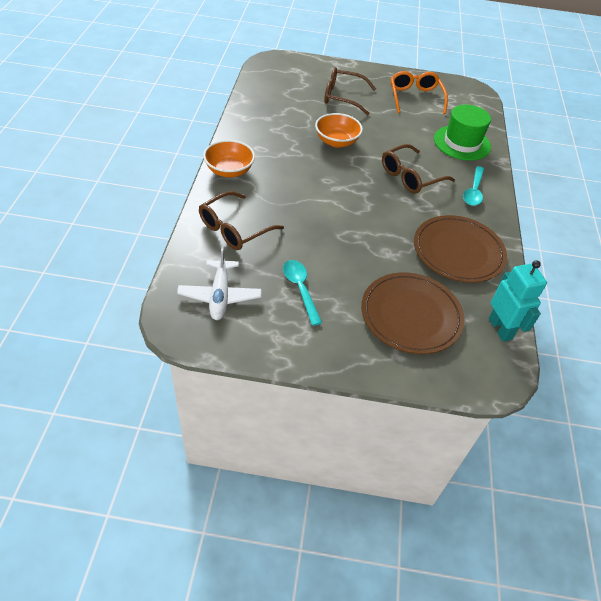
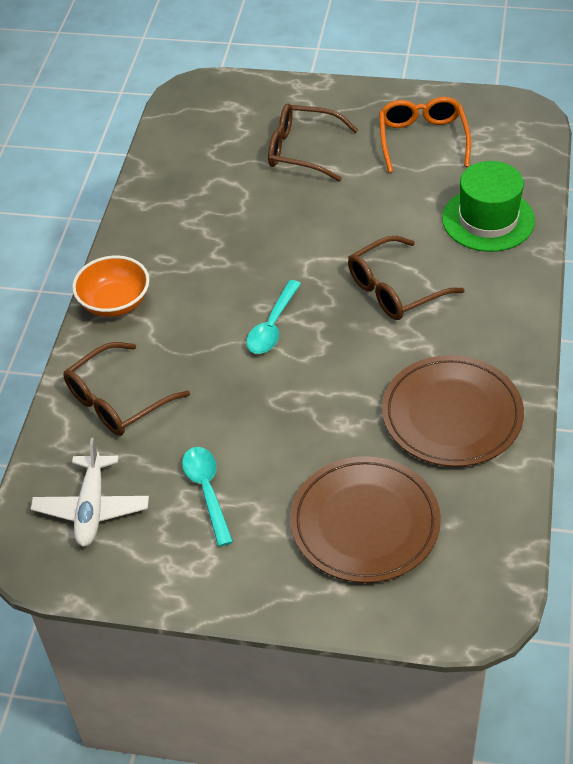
camera: 10 degrees right, 0 degrees up
(336, 141) = (284, 236): orange bowl -> none
(473, 191) = (493, 307): turquoise spoon -> turquoise spoon (272, 325)
(500, 328) = (496, 537): turquoise robot -> none

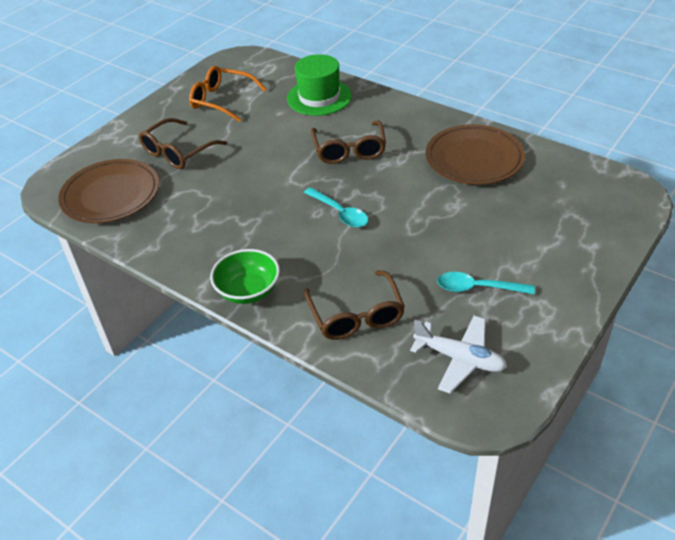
camera: 65 degrees left, 5 degrees down
(115, 302) = (248, 291): orange bowl -> green bowl
(365, 523) = (544, 219): brown plate -> brown plate (111, 195)

